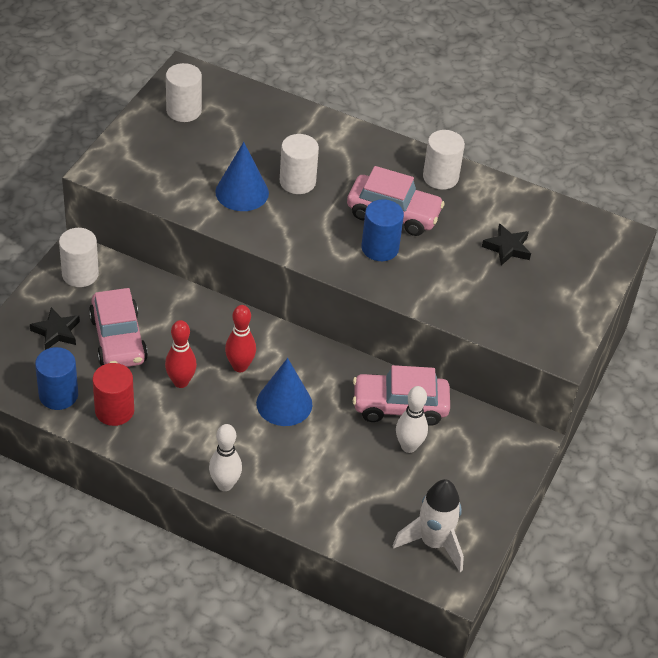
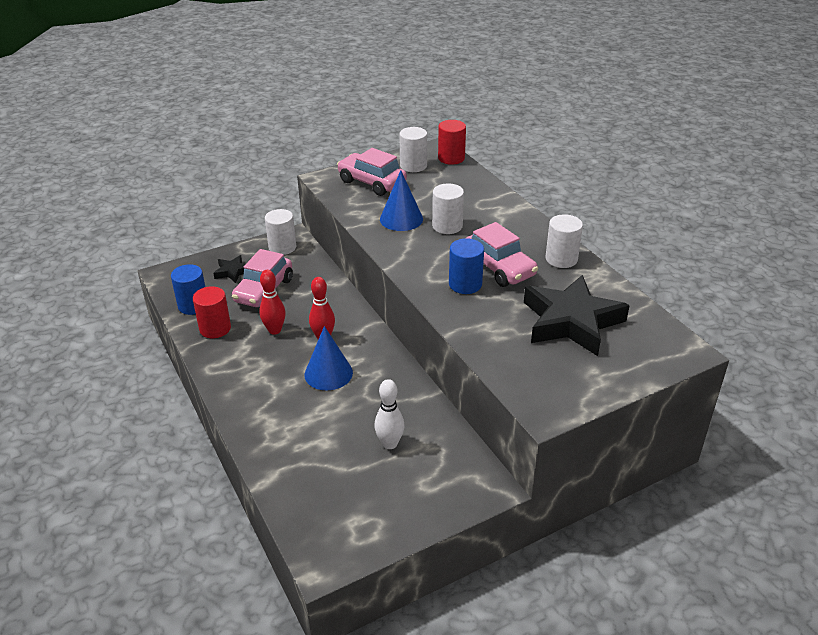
camera: 40 degrees right, 10 degrees down
(215, 83) = (451, 158): none -> red cylinder
(225, 484) = (232, 405): white bowling pin -> none
(400, 406) = (411, 413): pink car -> pink car (372, 182)
(433, 543) = (337, 523): white rocket -> none
(507, 248) = (571, 322): black star -> black star, size x2.24

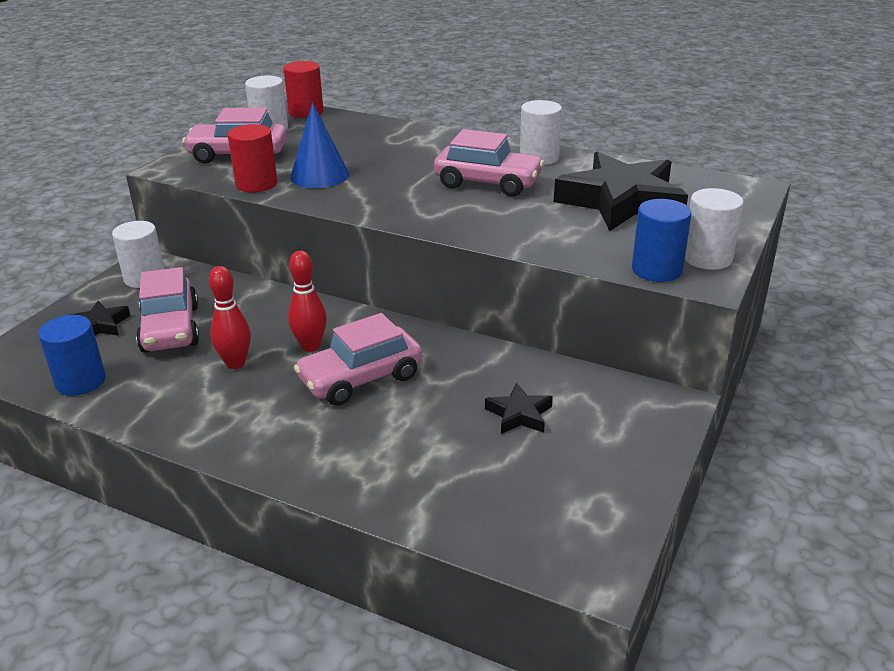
camera: 35 degrees left, 5 degrees down
(215, 328) = (145, 394): red cylinder -> red cylinder (256, 184)
(328, 373) = (360, 378): blue cone -> pink car
(390, 444) = (519, 414): white bowling pin -> black star
(447, 226) = (382, 166): white cylinder -> white cylinder (707, 258)
(465, 284) = (472, 207): blue cylinder -> blue cylinder (656, 270)

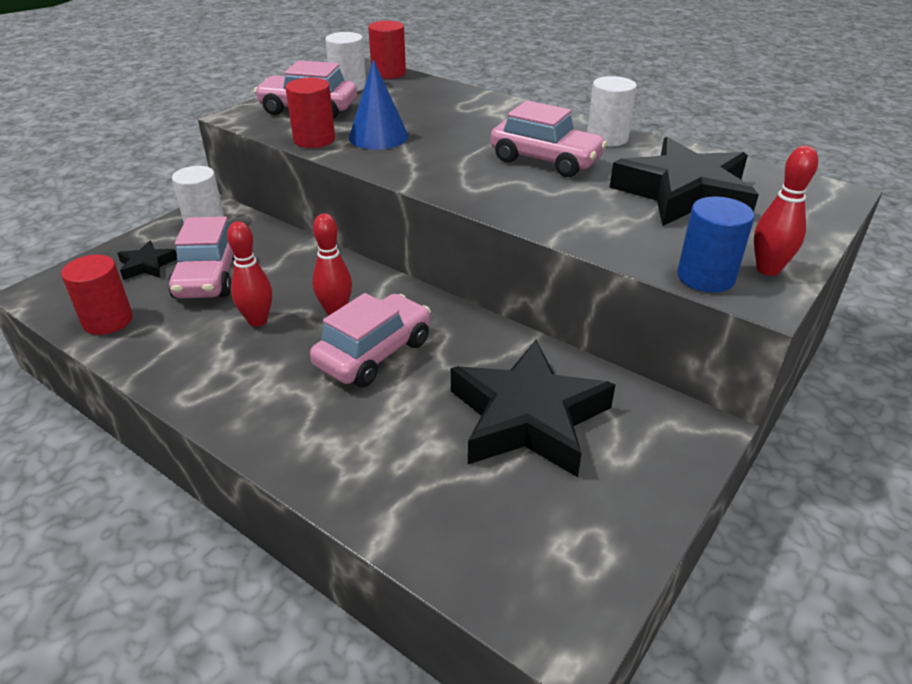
camera: 10 degrees right, 5 degrees up
(80, 381) = (108, 321): blue cylinder -> red cylinder
(360, 378) = (374, 353): pink car -> pink car turned 150 degrees clockwise
(519, 414) = (527, 418): black star -> black star, size x2.24
(707, 258) = (768, 269): white cylinder -> red bowling pin

